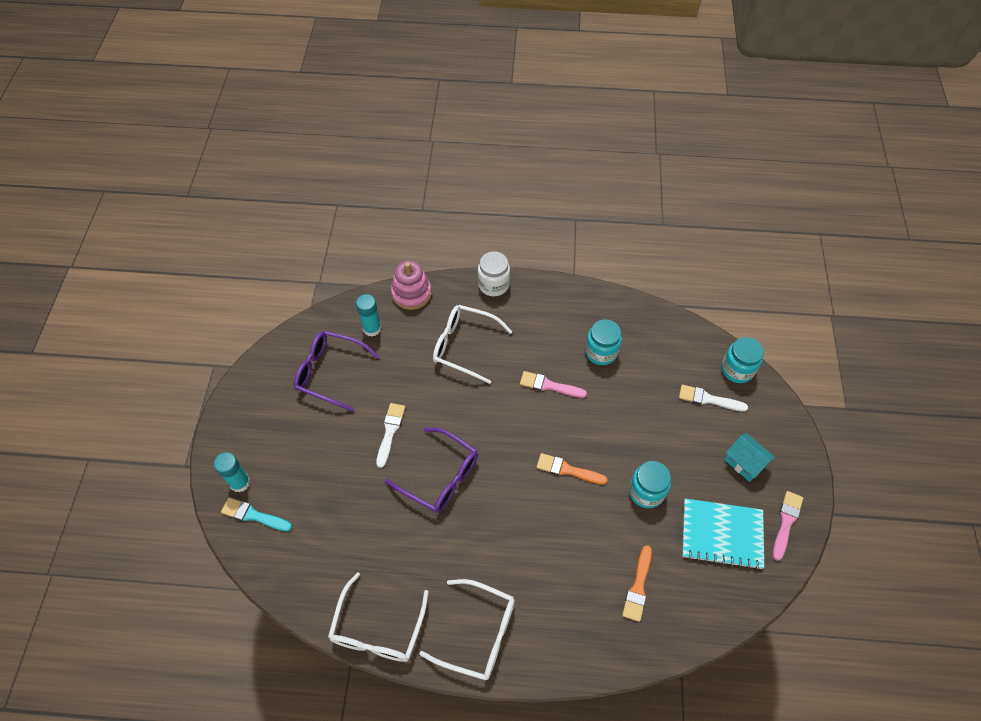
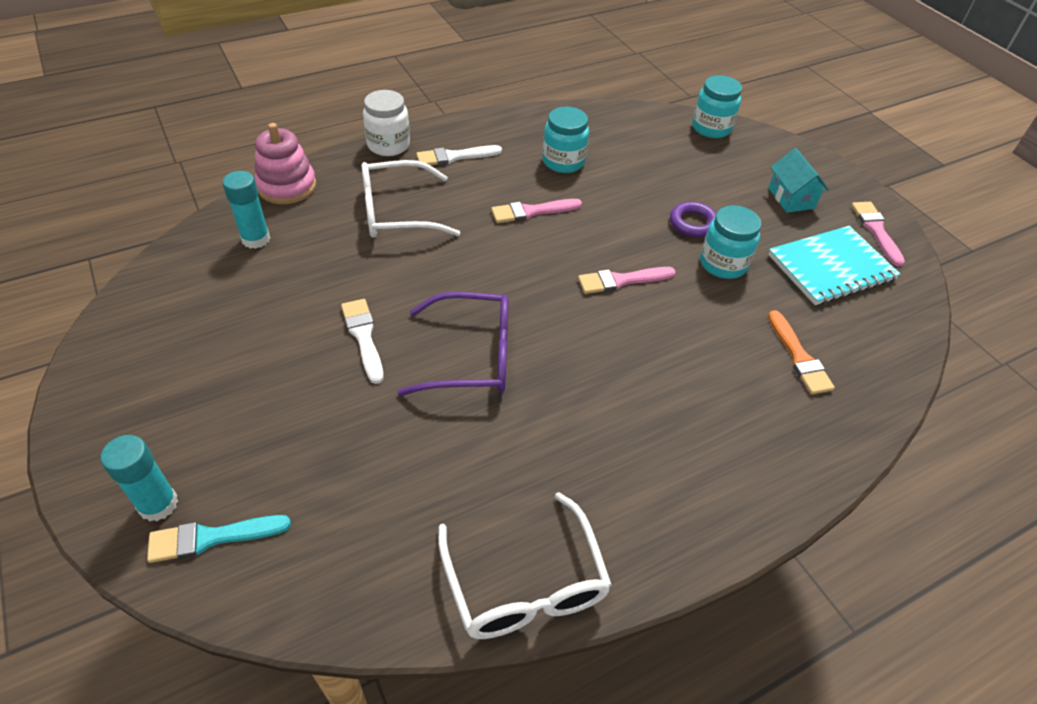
camera: 35 degrees left, 10 degrees down
(330, 372) = (225, 307): purple glasses -> none
(478, 633) = (666, 508): white glasses -> none
(567, 470) = (621, 280): orange brush -> pink brush
(652, 449) = (693, 223): none -> purple ring
(708, 399) = (707, 161): white brush -> white brush (454, 157)
(744, 462) = (791, 198): turquoise house -> turquoise house turned 60 degrees clockwise

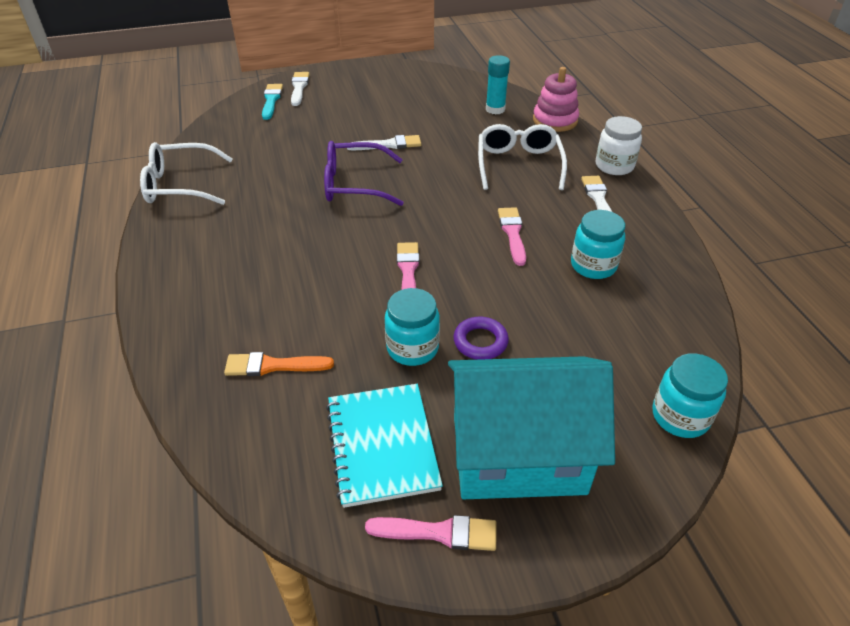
camera: 105 degrees right, 5 degrees down
(158, 504) = (299, 87): turquoise glue stick -> white brush
(471, 356) = (354, 184): purple glasses -> purple glasses turned 75 degrees clockwise
(791, 198) = (518, 454): turquoise house -> turquoise house, size x2.25

